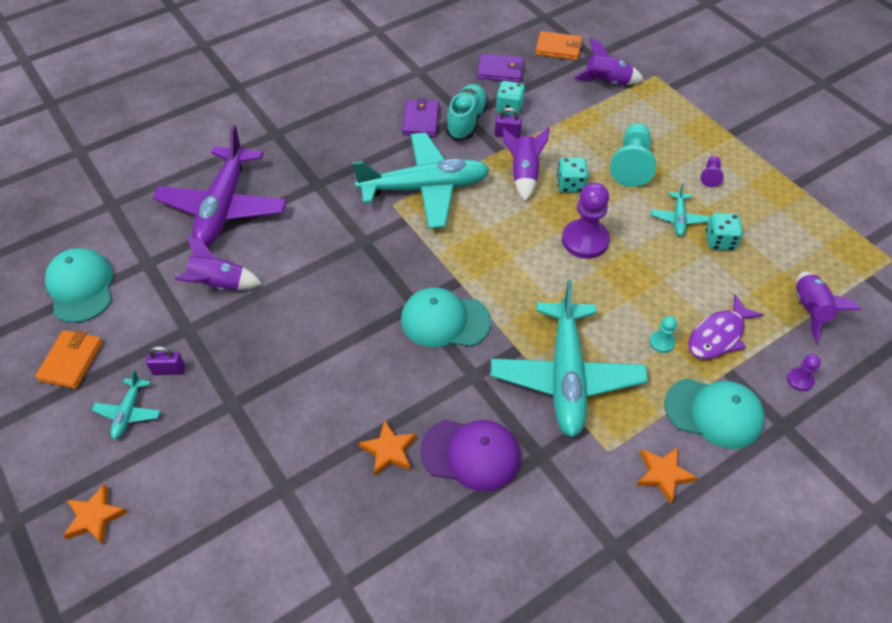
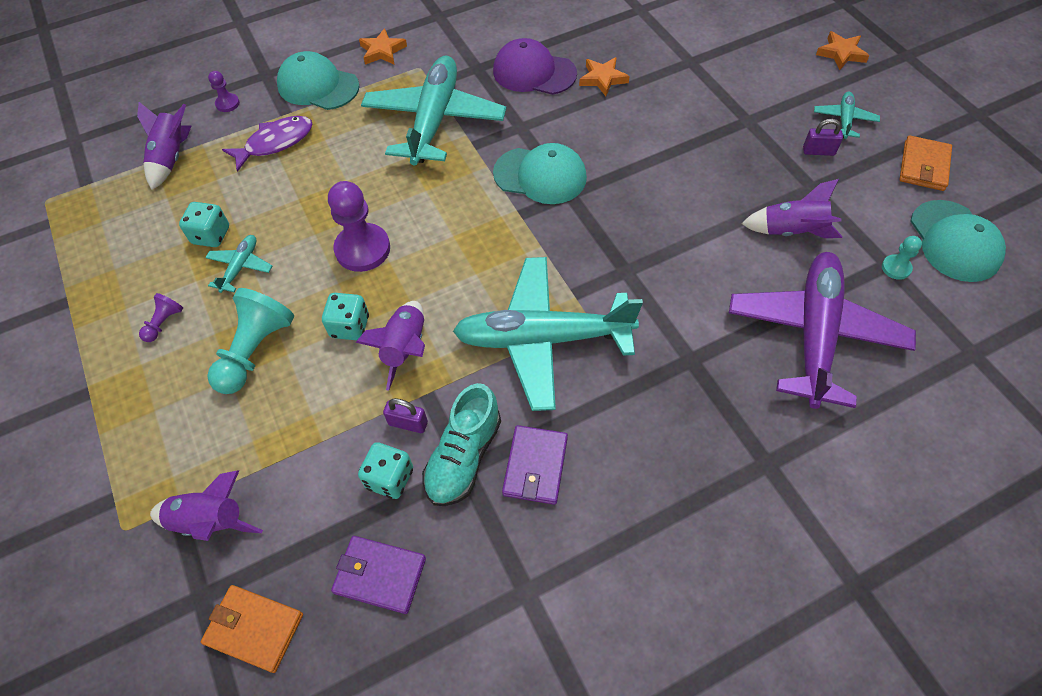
camera: 170 degrees left, 5 degrees up
(661, 342) = (332, 141): turquoise pawn -> turquoise pawn (896, 268)

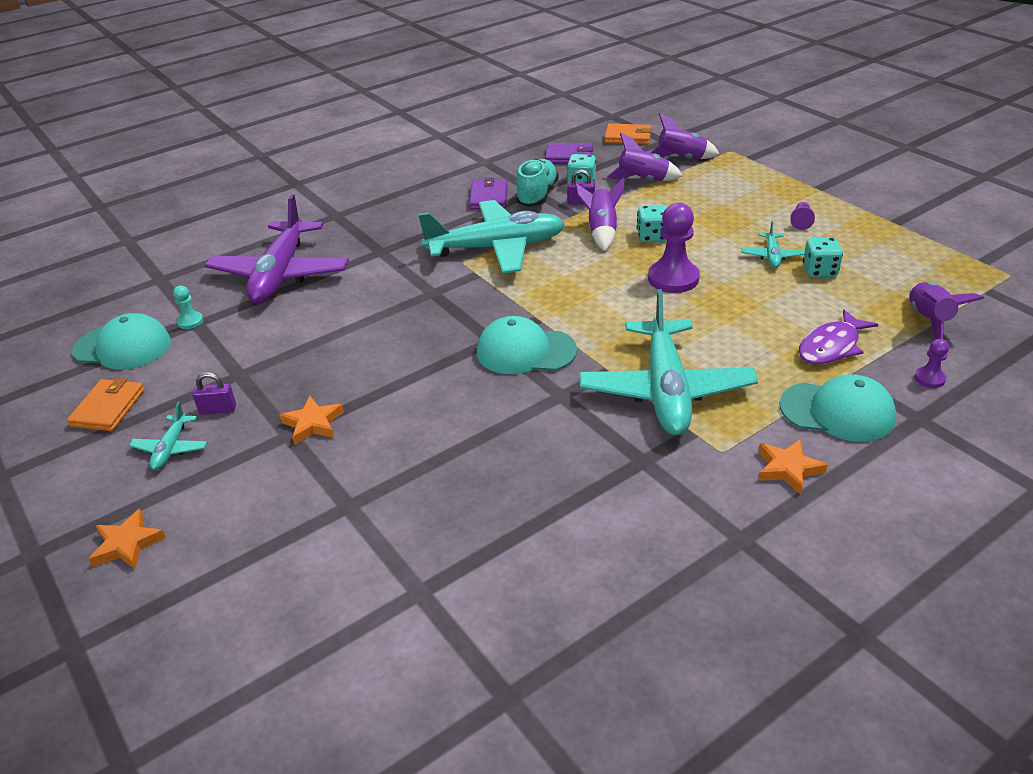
camera: 170 degrees right, 20 degrees down
(255, 351) = (715, 218): turquoise pawn -> none
(534, 72) = (563, 463): purple cap -> none
(603, 79) = (469, 465): orange star -> orange star (313, 424)
(791, 231) = (275, 336): purple rocket -> purple rocket (643, 180)
(954, 241) = (123, 346): turquoise cap -> turquoise cap turned 120 degrees clockwise

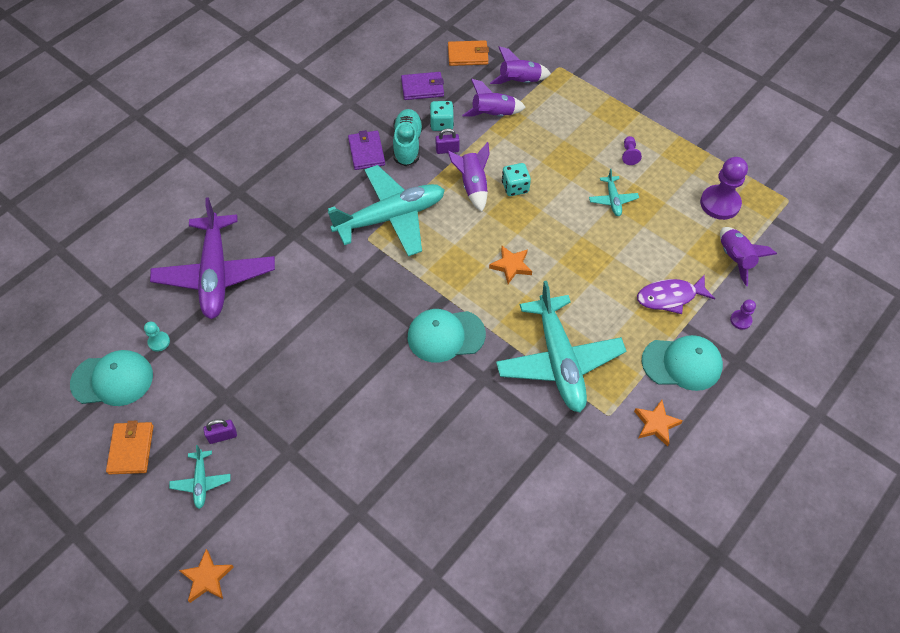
camera: 15 degrees left, 20 degrees up
(313, 424) = (304, 438): orange star -> orange star (511, 266)
(673, 278) = (541, 236): purple pawn -> purple pawn (720, 203)
(819, 271) = (651, 213): turquoise dice -> none
(831, 346) = (670, 297): purple fish -> purple fish turned 45 degrees clockwise

